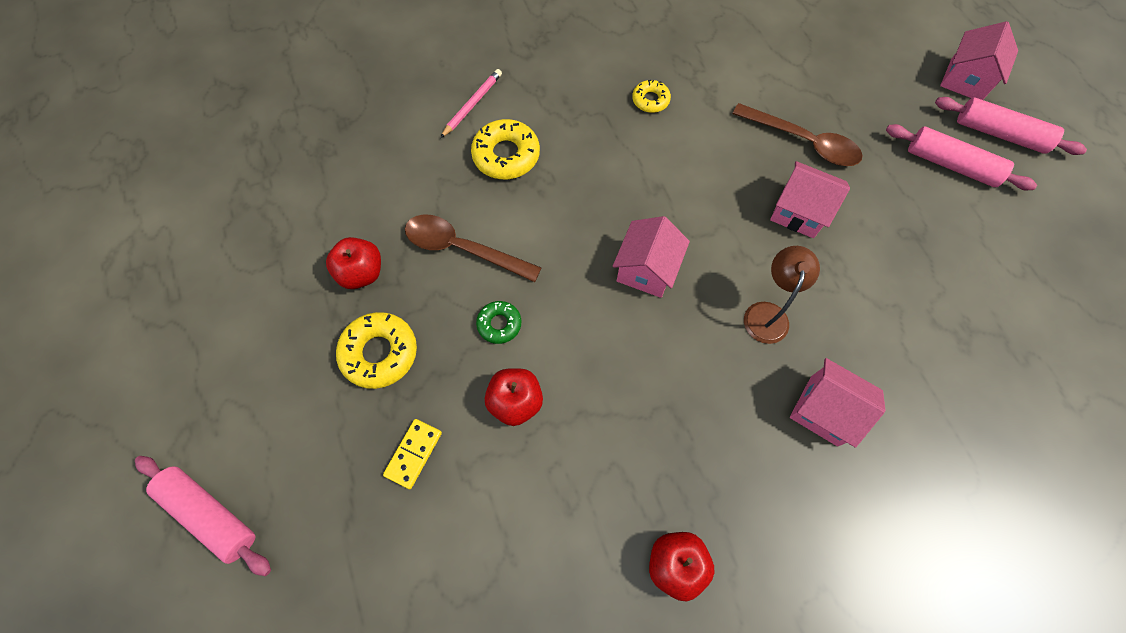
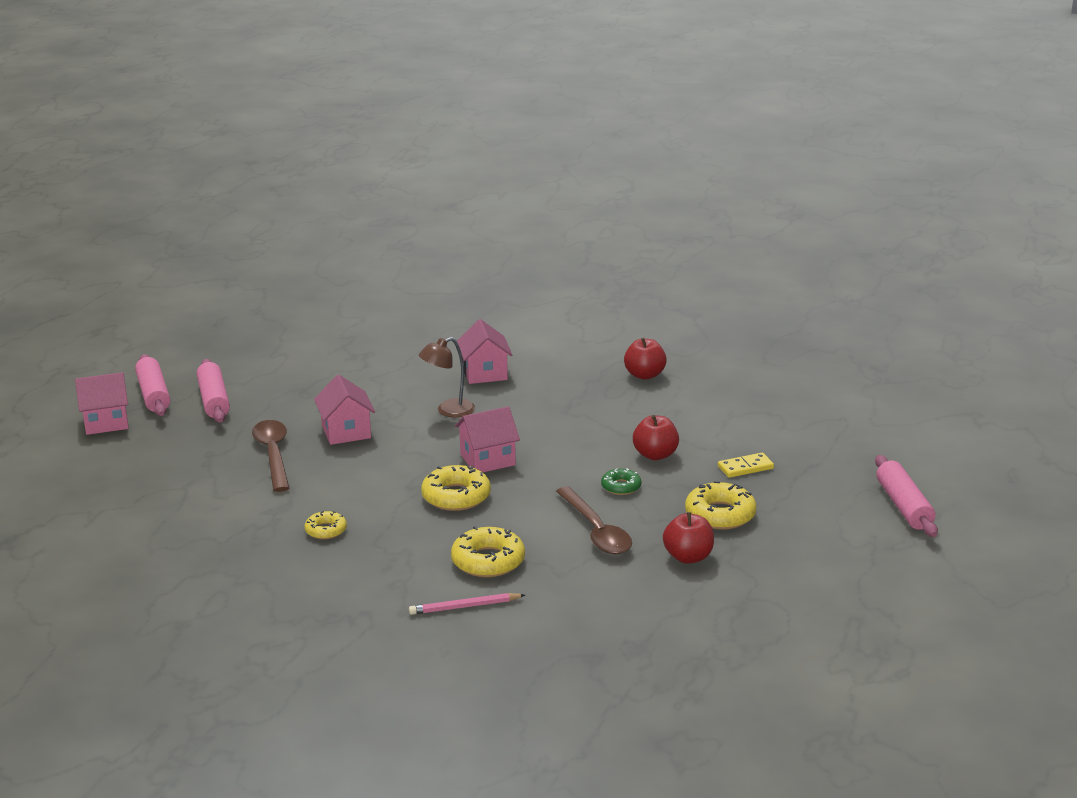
camera: 135 degrees left, 40 degrees down
(612, 204) = (456, 496): none -> yellow donut

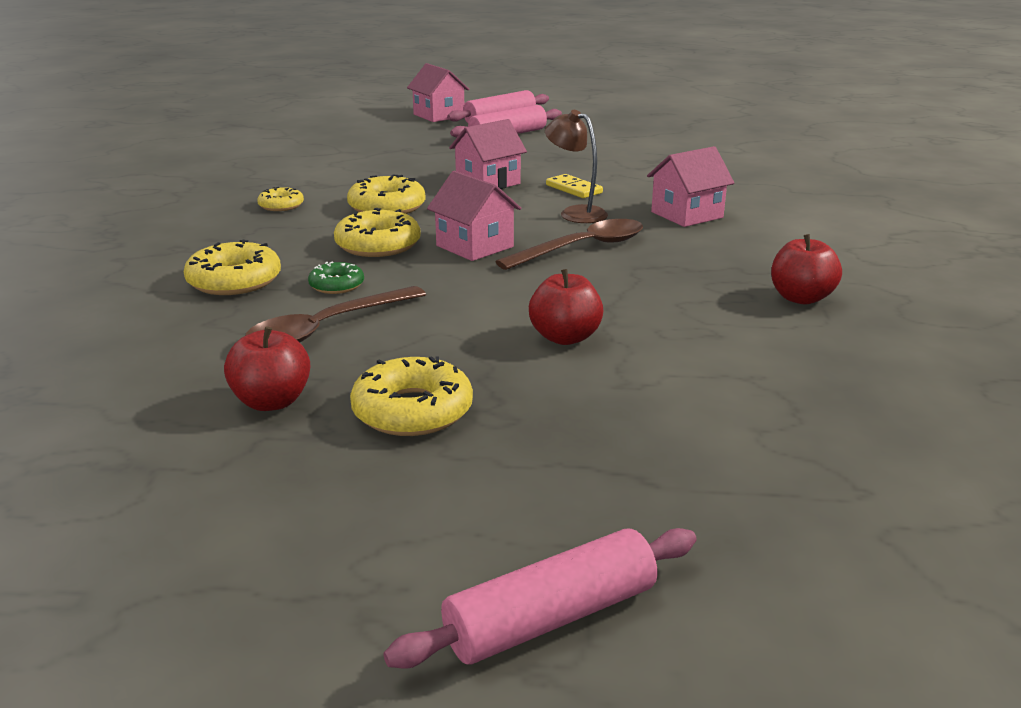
camera: 70 degrees right, 0 degrees up
(273, 455) = (420, 167): brown spoon -> brown spoon (582, 248)
(371, 483) = (387, 207): none -> yellow donut
(464, 607) = (129, 284): pink pencil -> none
(621, 487) = (456, 327): green donut -> green donut (336, 285)
(745, 467) = (581, 413): yellow domino -> yellow domino (574, 189)

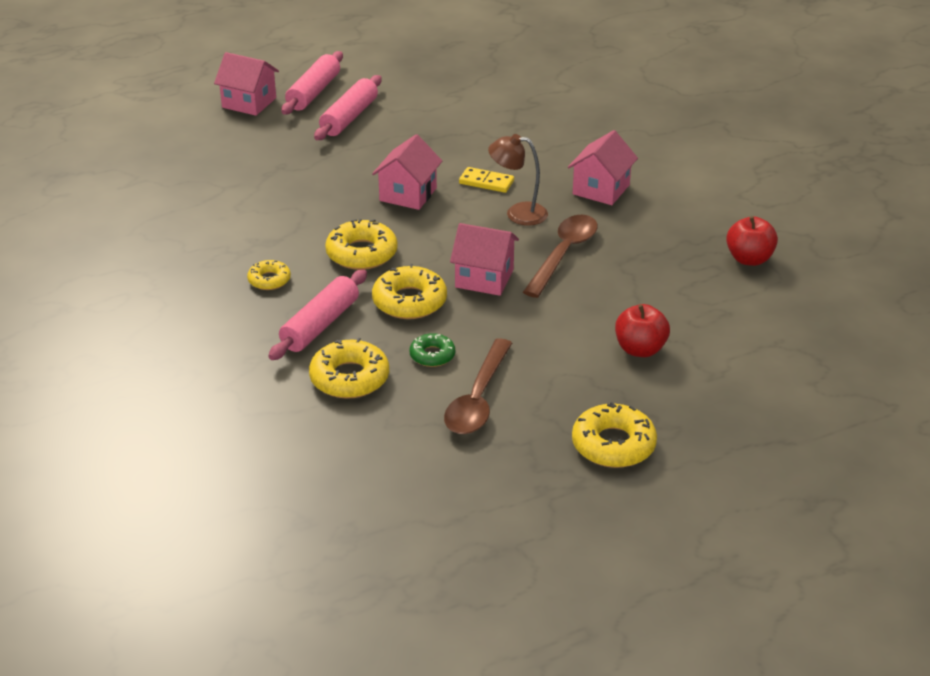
camera: 30 degrees left, 10 degrees up
(272, 402) = (521, 472): red apple -> none
(550, 618) = (816, 539): pink rolling pin -> pink rolling pin (320, 325)

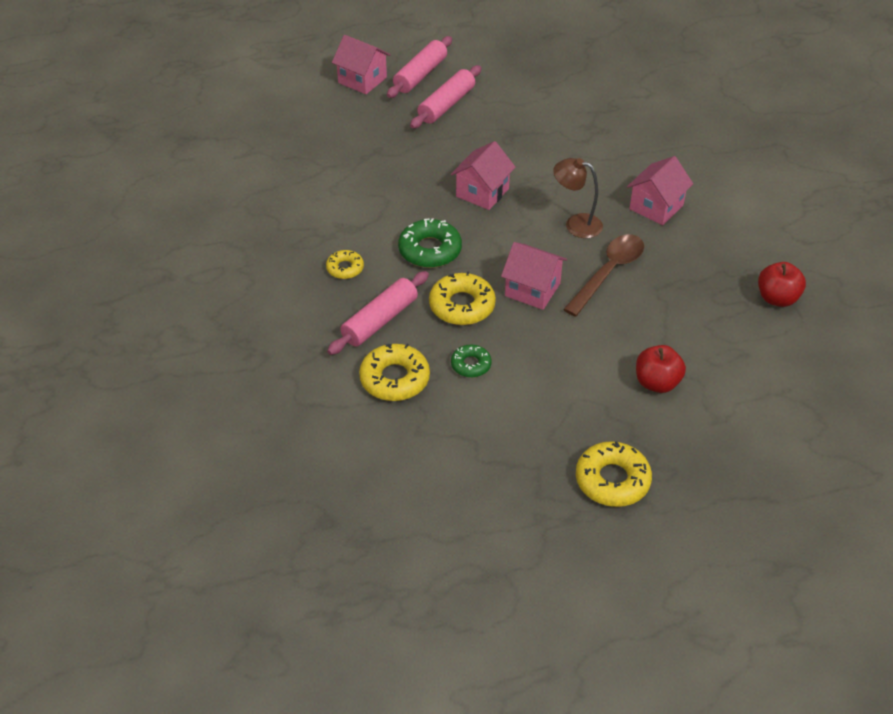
camera: 10 degrees right, 10 degrees up
(361, 253) = (430, 250): yellow donut -> green donut
(478, 399) = (502, 415): brown spoon -> none
(486, 182) = (554, 187): yellow domino -> none

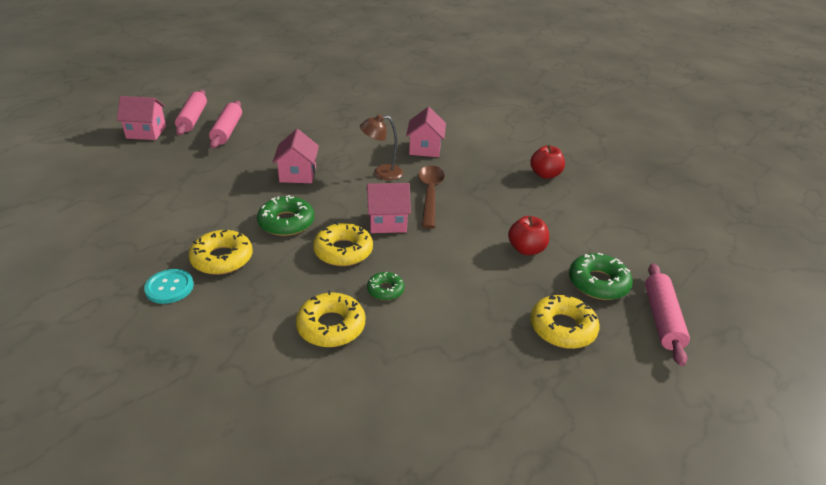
camera: 35 degrees left, 10 degrees down
(284, 280) = (169, 287): none -> turquoise button
(345, 268) = (222, 258): yellow donut -> yellow donut, size x1.71
(380, 320) = (283, 286): pink rolling pin -> pink rolling pin (662, 319)
(700, 454) = (598, 283): none -> green donut

